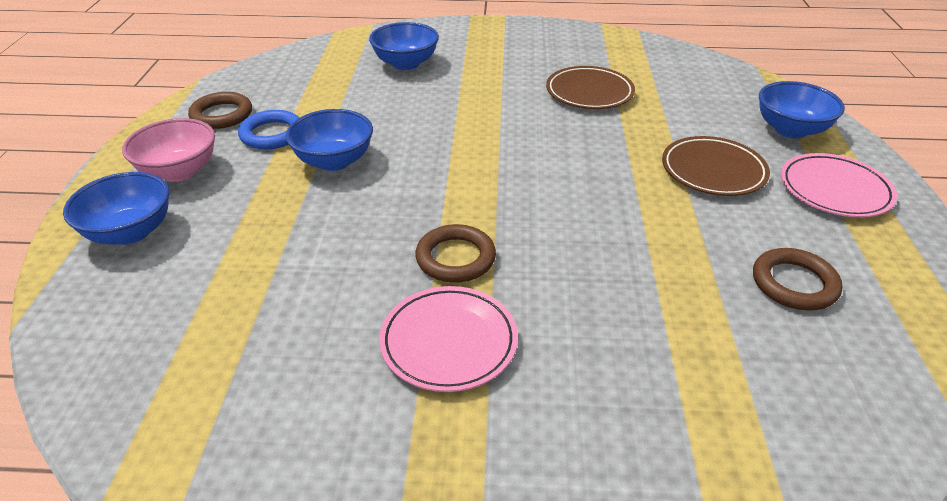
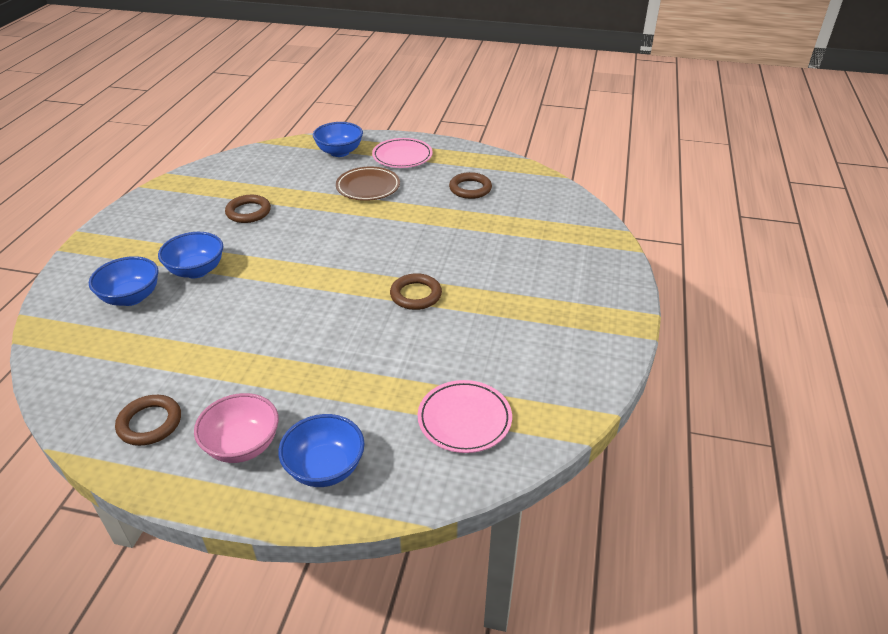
camera: 80 degrees left, 0 degrees up
(272, 134) = (210, 385): blue ring -> none
(334, 161) = (275, 346): blue bowl -> blue bowl (196, 270)
(449, 342) = (486, 304): pink plate -> pink plate (464, 419)
(589, 92) = (248, 212): brown plate -> brown ring

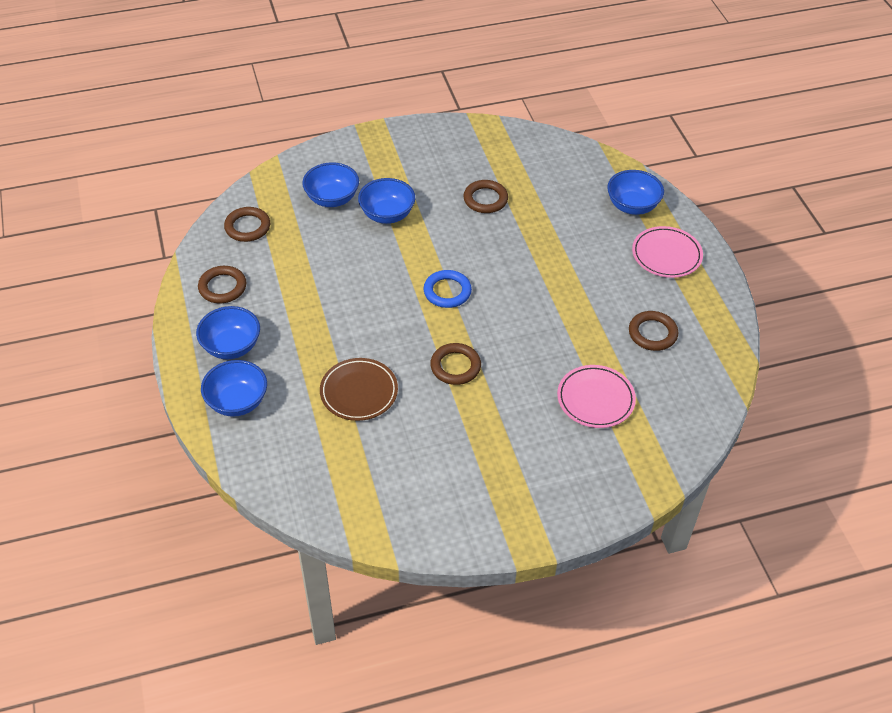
camera: 60 degrees right, 10 degrees up
(89, 372) = (247, 227): none -> brown ring
(242, 445) = (231, 346): pink bowl -> blue bowl
(327, 269) = (447, 291): none -> blue ring
(368, 187) = (590, 257): brown plate -> brown plate (359, 392)
(464, 419) = (330, 463): pink plate -> pink plate (595, 399)

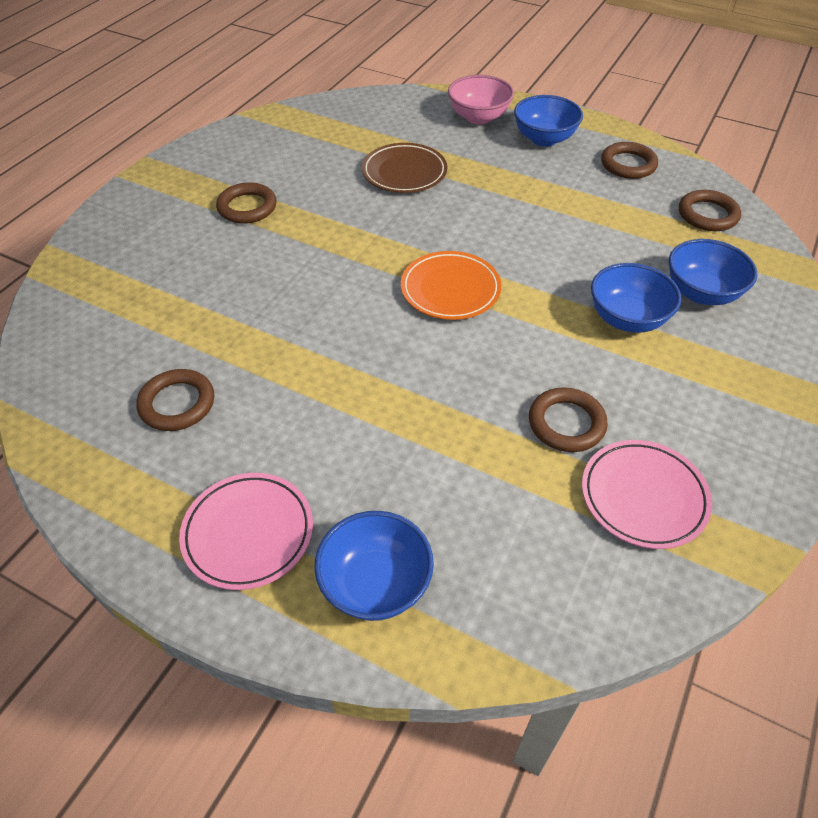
camera: 135 degrees right, 0 degrees up
(237, 402) = (478, 117): blue bowl -> pink bowl
(447, 291) = (450, 289): blue ring -> orange plate
(455, 366) = (352, 236): brown ring -> brown ring (247, 207)
(595, 399) = (185, 295): pink plate -> pink plate (643, 496)

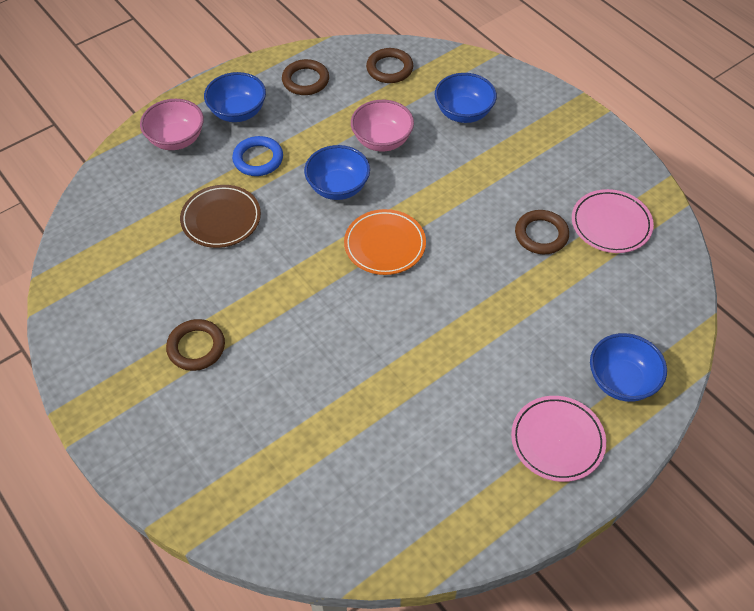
camera: 65 degrees left, 5 degrees up
(177, 403) = (417, 458): brown ring -> none
(496, 169) = (258, 159): none -> blue ring
(596, 242) = (382, 140): none -> pink bowl
(627, 319) = (467, 161): blue bowl -> blue bowl (338, 187)

